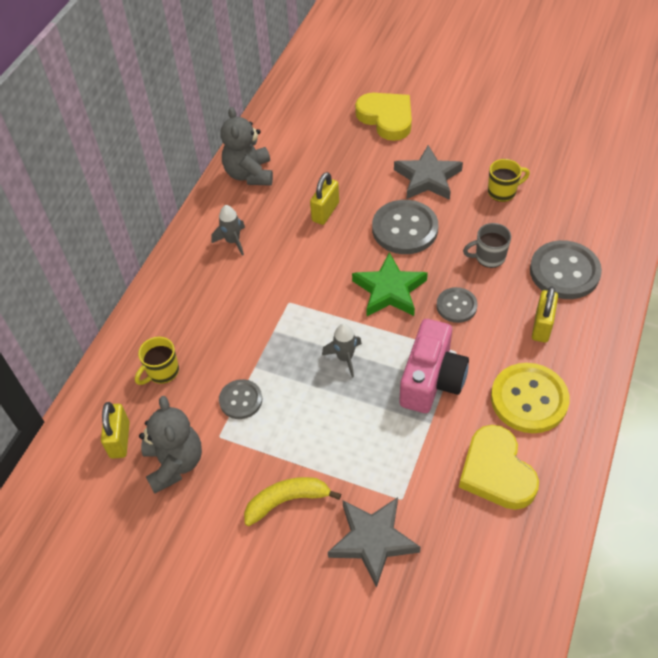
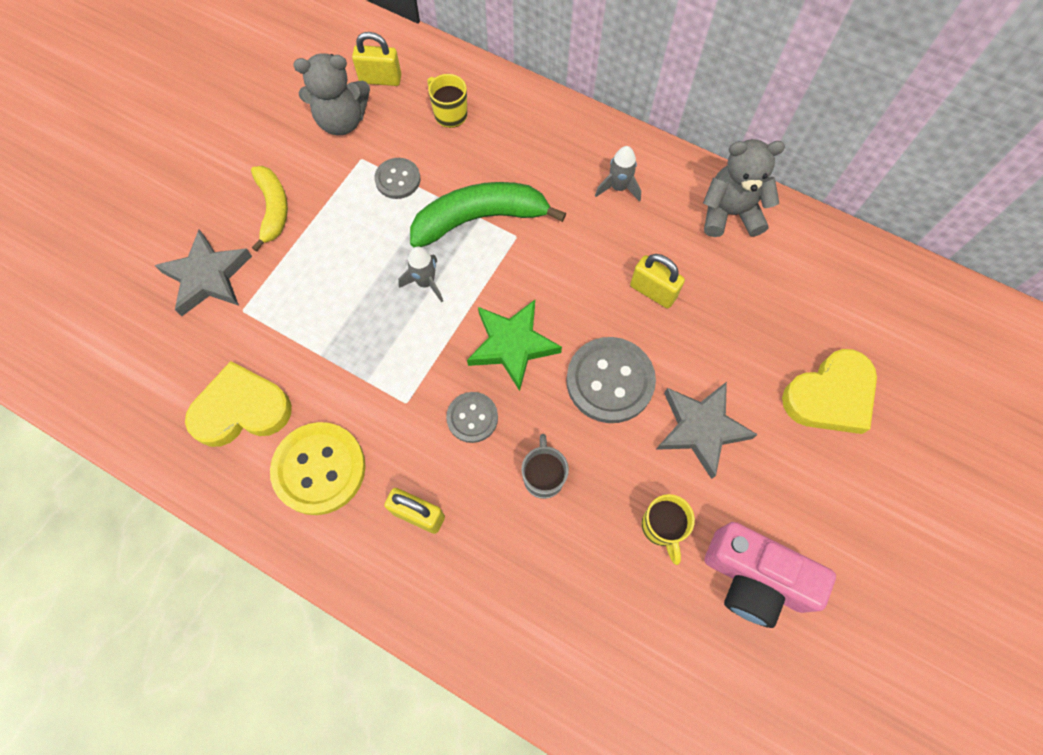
camera: 95 degrees right, 15 degrees up
(275, 330) = (480, 219): none -> green banana
(431, 379) = (374, 367): pink camera -> pink camera (754, 579)
(564, 271) = (500, 572): grey button -> none

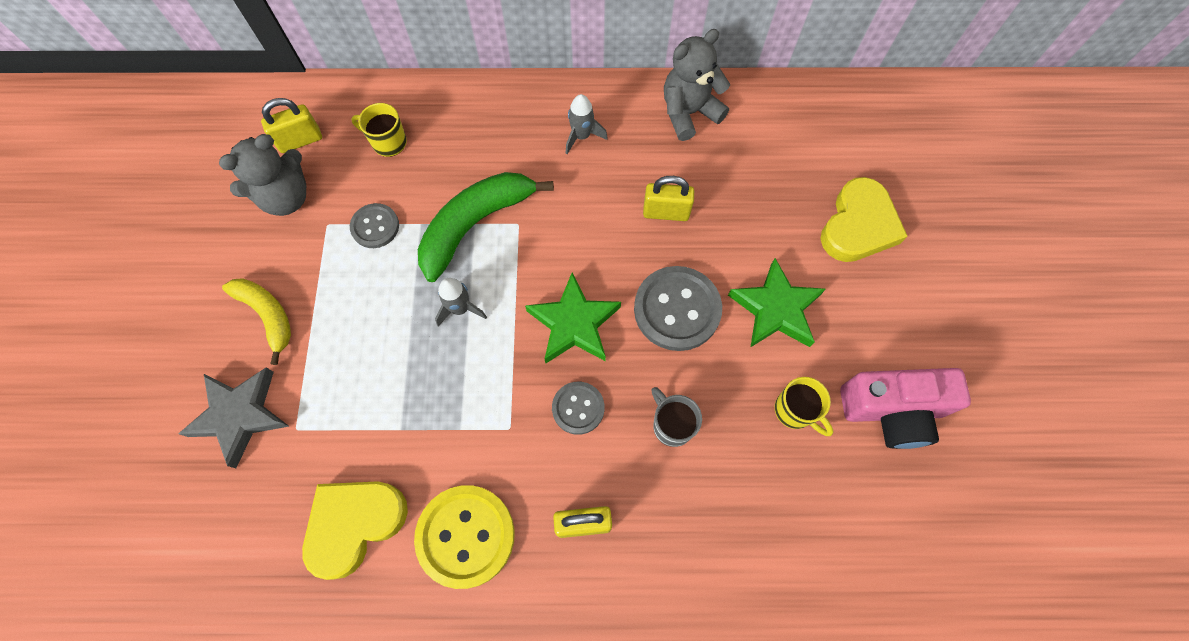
camera: 30 degrees left, 0 degrees up
(701, 428) = (775, 309): grey star -> green star

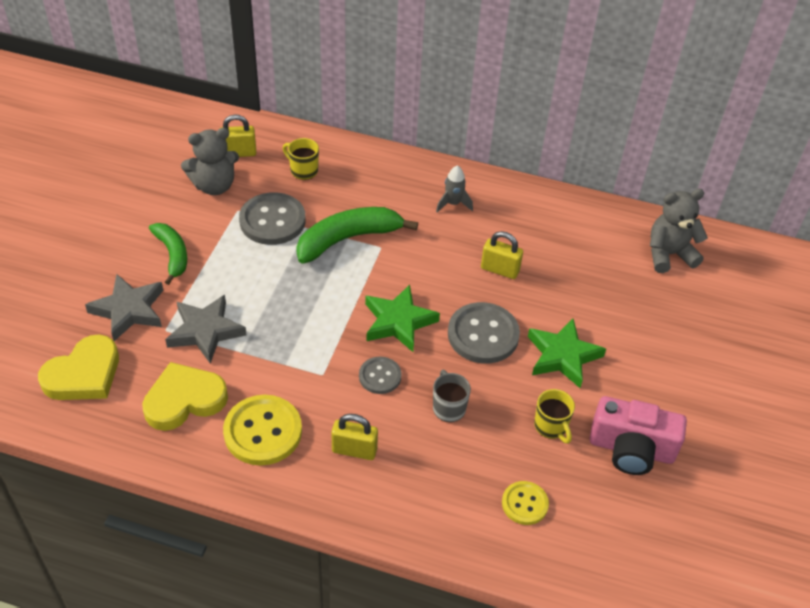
camera: 15 degrees right, 20 degrees down
(268, 315) = (172, 255): yellow banana -> green banana
(347, 414) = (205, 331): none -> grey star
(375, 227) = (272, 221): grey button -> grey button, size x1.74
(460, 309) = (315, 289): grey rocket -> none
(689, 113) = (544, 210): grey teddy bear -> grey teddy bear (669, 254)
(801, 528) = (524, 504): none -> yellow button
(858, 225) = (654, 319): yellow heart -> yellow heart (84, 374)

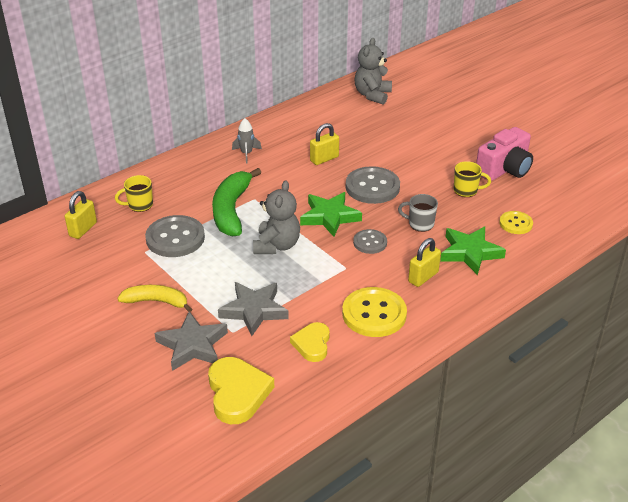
camera: 55 degrees left, 10 degrees down
(172, 255) = (156, 301): green banana -> yellow banana
(184, 400) = (312, 344): yellow heart -> yellow heart, size x0.64
(214, 186) = (105, 254): grey teddy bear -> grey teddy bear (277, 245)
(562, 356) = (416, 164): green star -> green star (470, 253)

